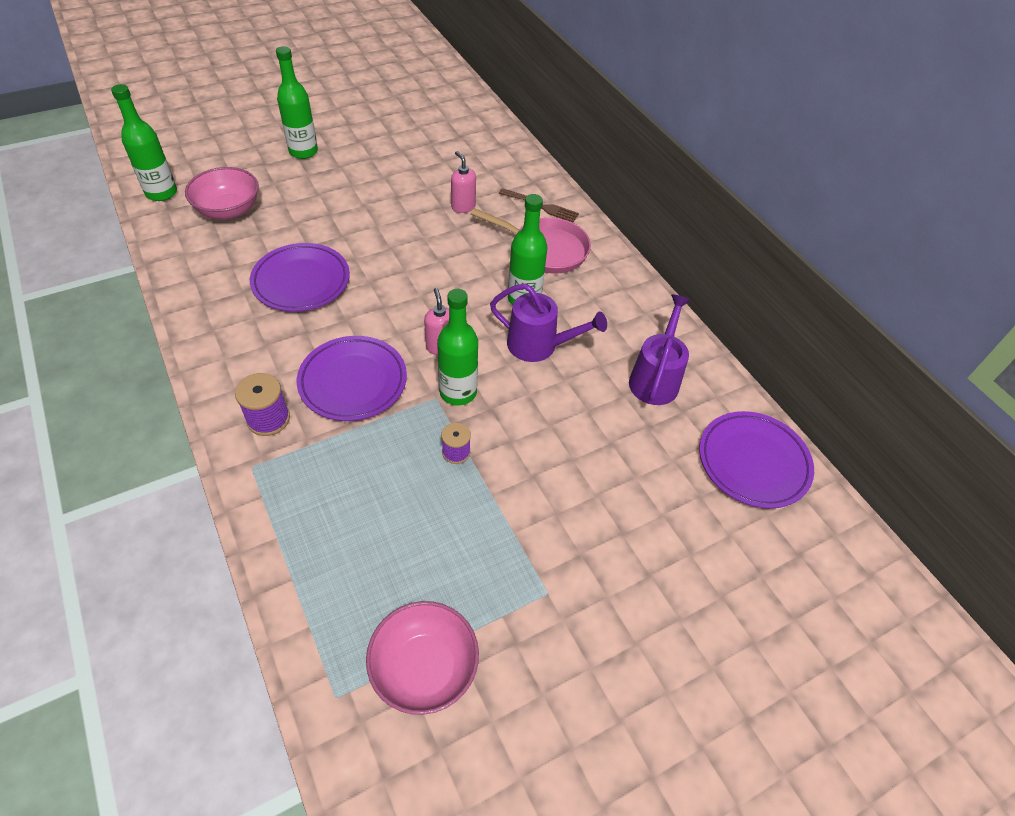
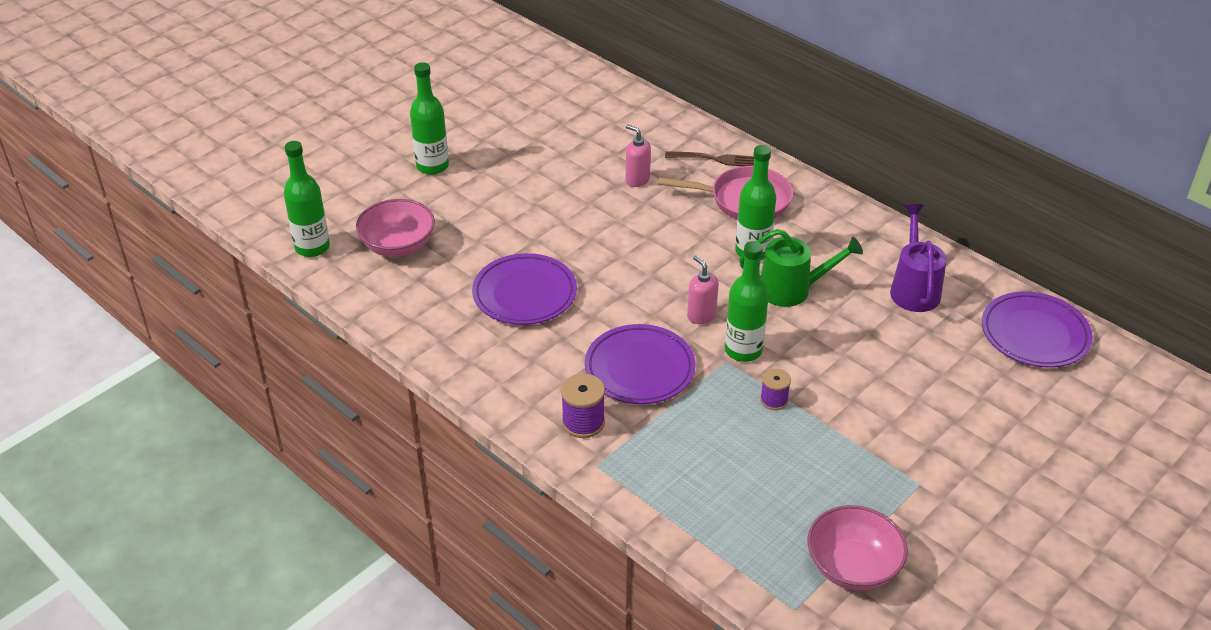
camera: 15 degrees left, 10 degrees down
(539, 346) = (793, 290): purple watering can -> green watering can

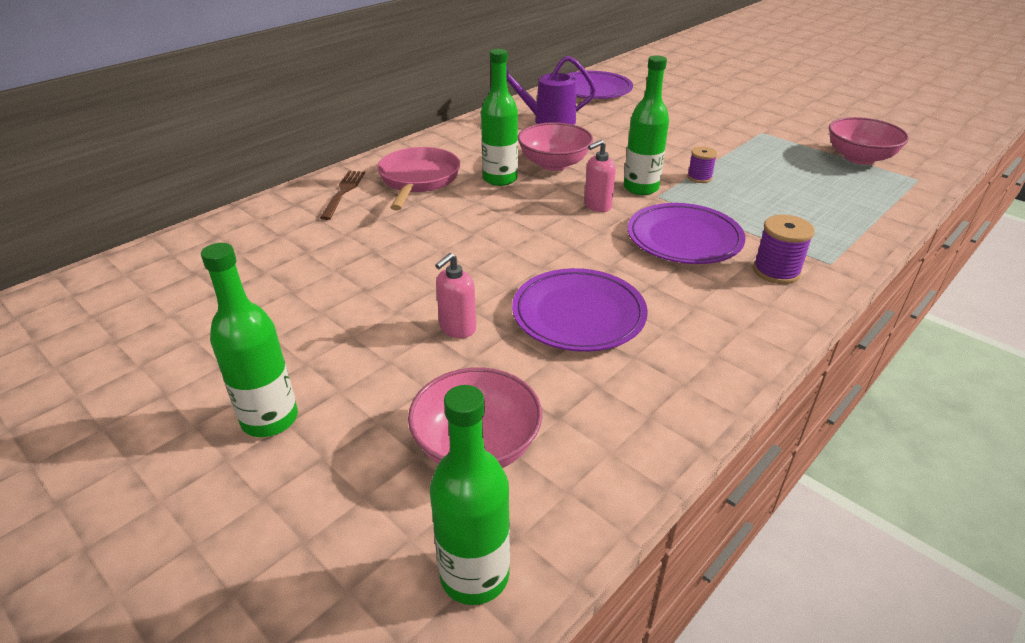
camera: 90 degrees left, 5 degrees down
(637, 180) = (366, 237): pink soap dispenser -> pink soap dispenser (457, 328)
(793, 290) = (554, 164): green watering can -> pink bowl

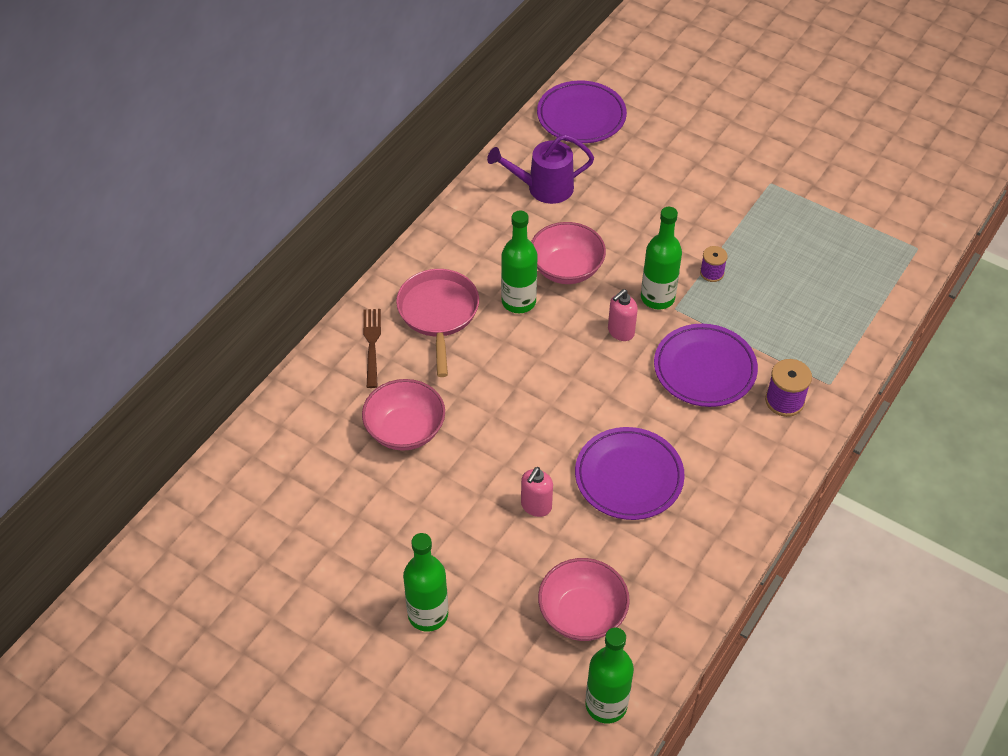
camera: 10 degrees left, 15 degrees up
(859, 158) = (865, 218): pink bowl -> pink bowl (405, 430)

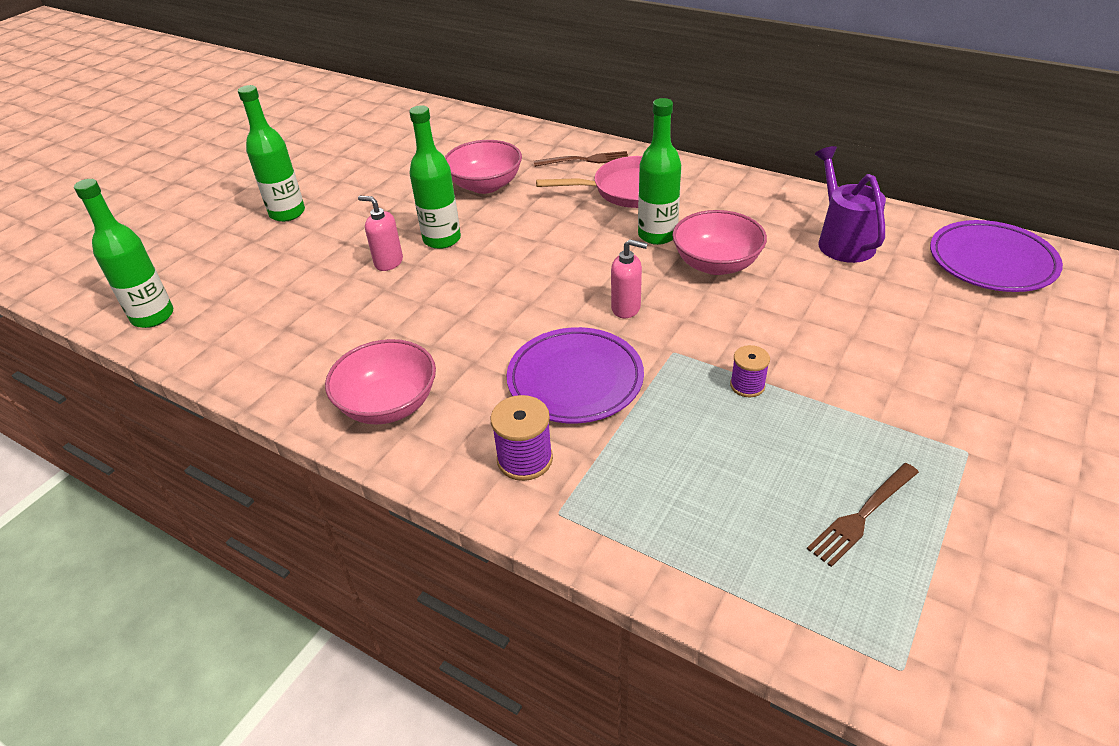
camera: 90 degrees right, 10 degrees down
(582, 614) = (257, 297): pink bowl -> pink bowl (388, 404)
(620, 332) = (626, 308): pink soap dispenser -> pink soap dispenser turned 150 degrees clockwise
(629, 477) = (416, 322): purple plate -> none
(657, 298) = (688, 336): green bottle -> green bottle (442, 239)
(822, 240) = (862, 515): none -> brown fork

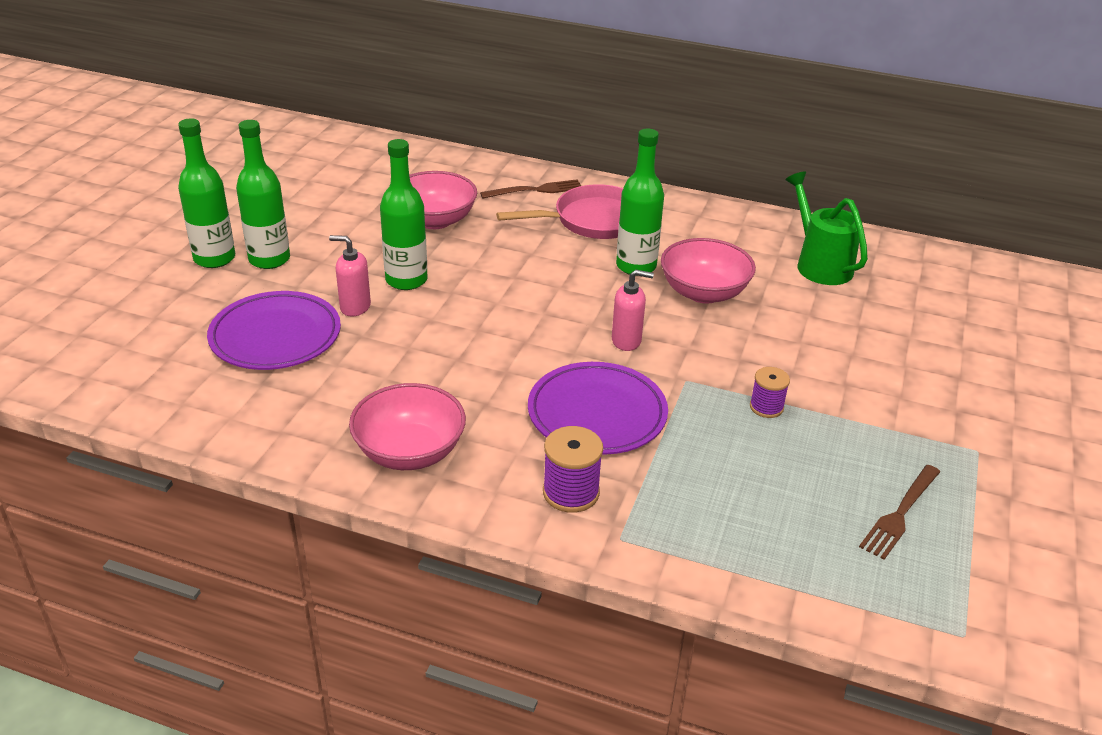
camera: 15 degrees left, 5 degrees down
(153, 316) = (98, 379): green bottle -> green bottle (269, 259)
(842, 240) = (819, 264): purple watering can -> green watering can
(991, 261) = (961, 278): purple plate -> purple plate (275, 336)

